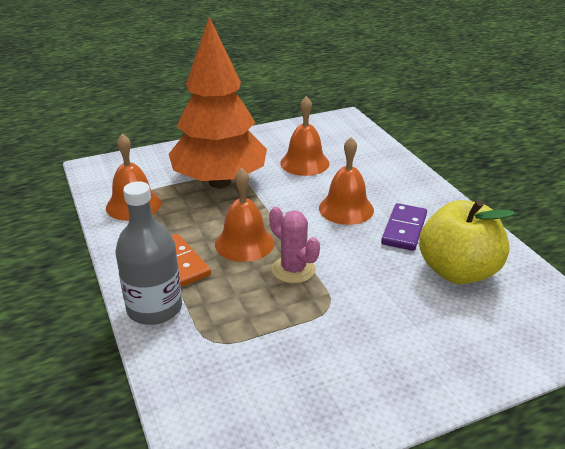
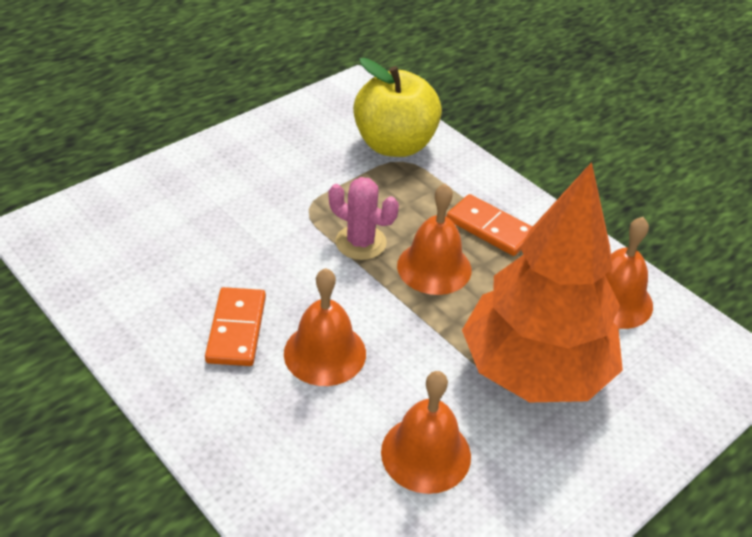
camera: 160 degrees right, 10 degrees up
(154, 308) = (475, 178): grey bottle -> none
(404, 229) = (236, 329): purple domino -> orange domino
(458, 271) = (168, 275): yellow apple -> yellow apple (395, 145)

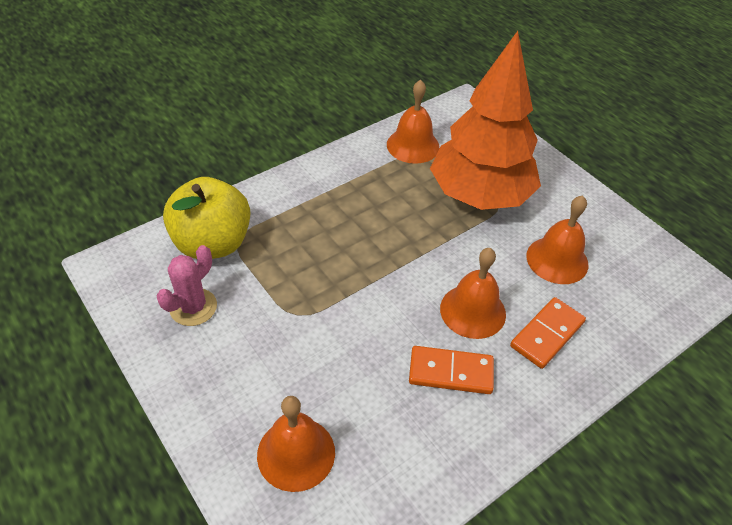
camera: 85 degrees left, 5 degrees up
(360, 242) = (346, 279): pink cactus -> pink cactus (193, 307)
(434, 267) = (378, 235): orange bell -> orange bell (296, 453)
(490, 228) = (334, 196): orange domino -> orange domino (547, 334)

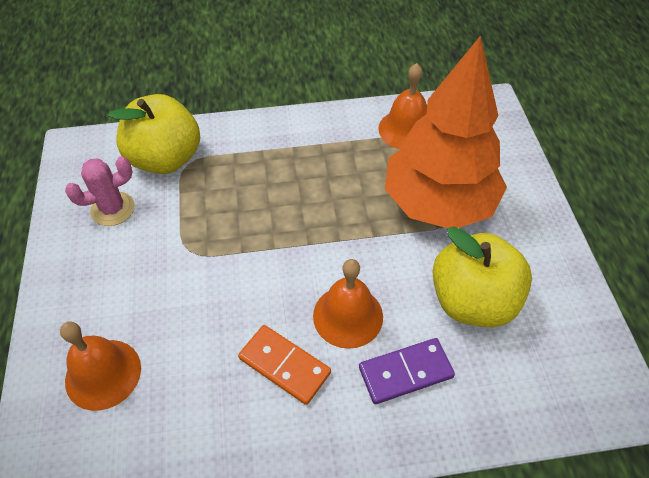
camera: 30 degrees right, 5 degrees up
(547, 334) = (405, 372): orange domino -> purple domino
(557, 260) = (472, 301): orange bell -> yellow apple

